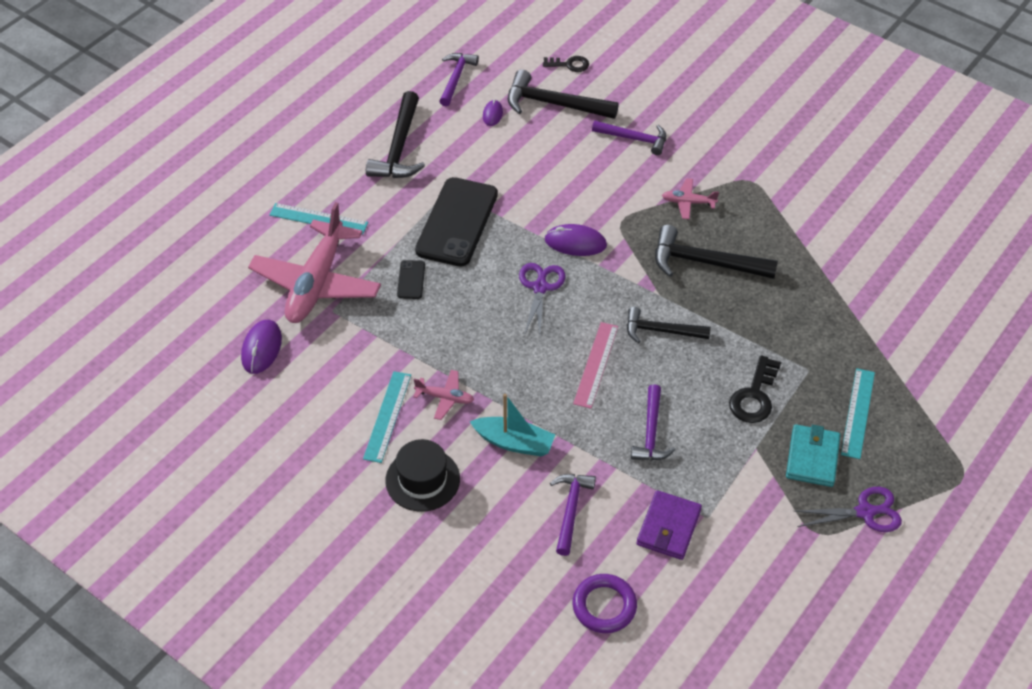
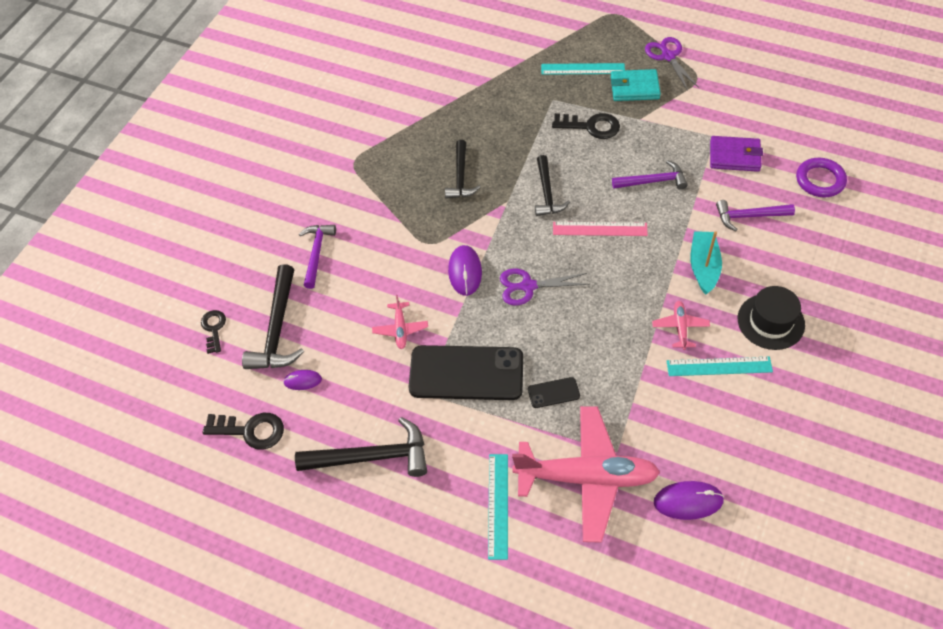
camera: 100 degrees left, 5 degrees up
(456, 78) = (250, 430): purple hammer -> black key
(688, 202) = (392, 200): pink plane -> pink plane (400, 329)
(705, 262) = (461, 177): black hammer -> black hammer, size x0.66

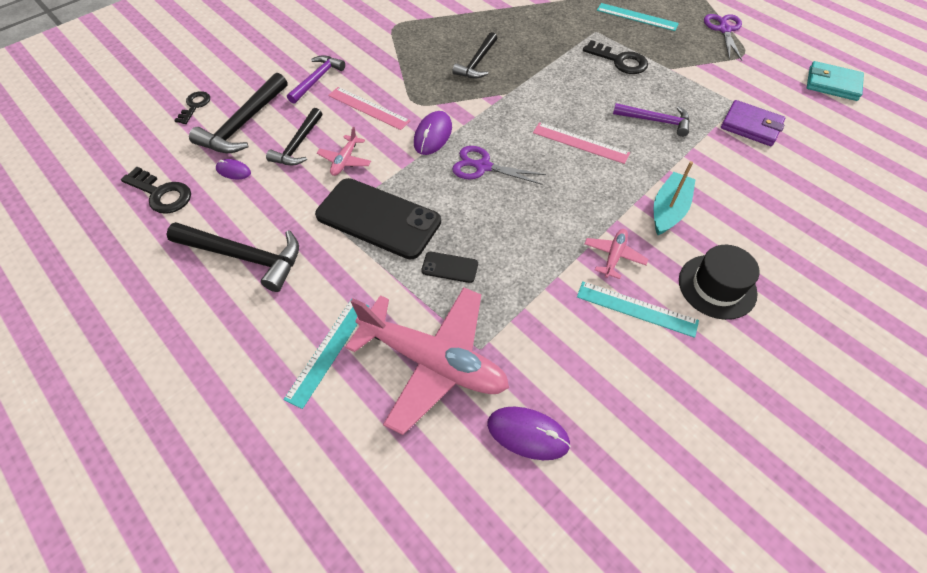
camera: 20 degrees right, 0 degrees up
(387, 266) = (368, 108): none -> pink ruler
(547, 193) = (547, 98): black hammer -> black hammer (298, 145)
(634, 88) = (678, 44): turquoise wallet -> turquoise wallet (832, 84)
(749, 216) = (741, 182): purple hammer -> none
(820, 180) = (835, 175): purple ring -> none

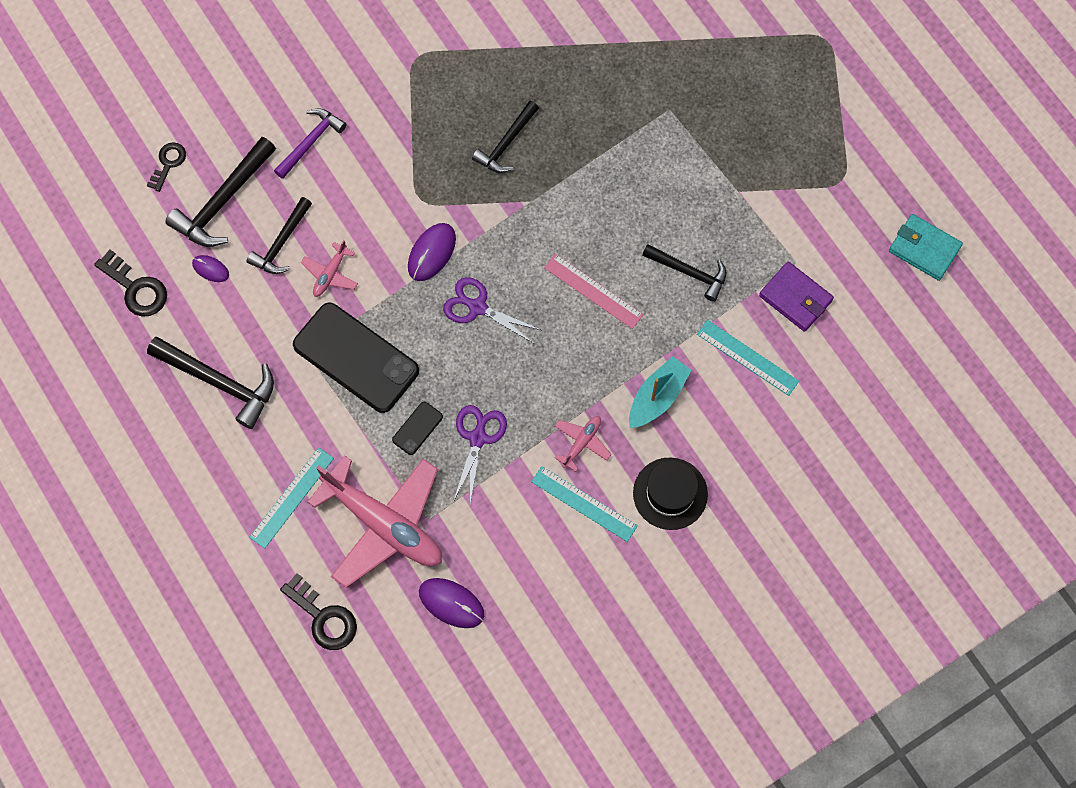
camera: 10 degrees right, 15 degrees up
(368, 108) = (365, 199): pink ruler -> none
(449, 267) = (417, 428): black phone -> black phone turned 75 degrees counterclockwise
(619, 61) = (681, 168): black key -> black key (323, 617)
(637, 17) = (731, 91): turquoise ruler -> turquoise ruler (747, 358)
(655, 121) = (689, 272): purple hammer -> black hammer
(724, 29) = (834, 133): purple scissors -> purple scissors (478, 437)

